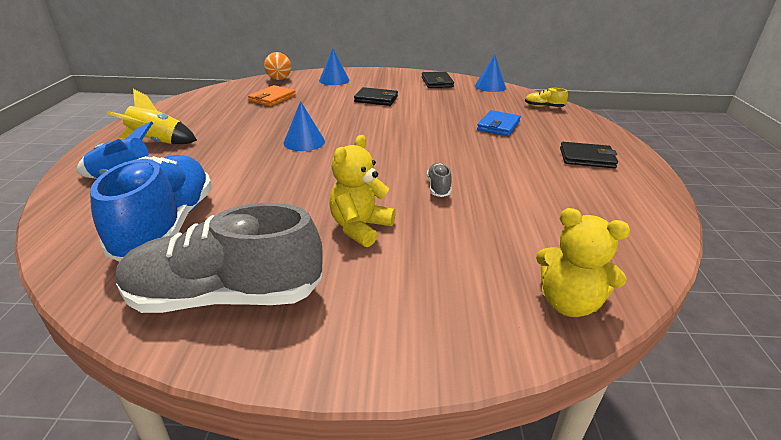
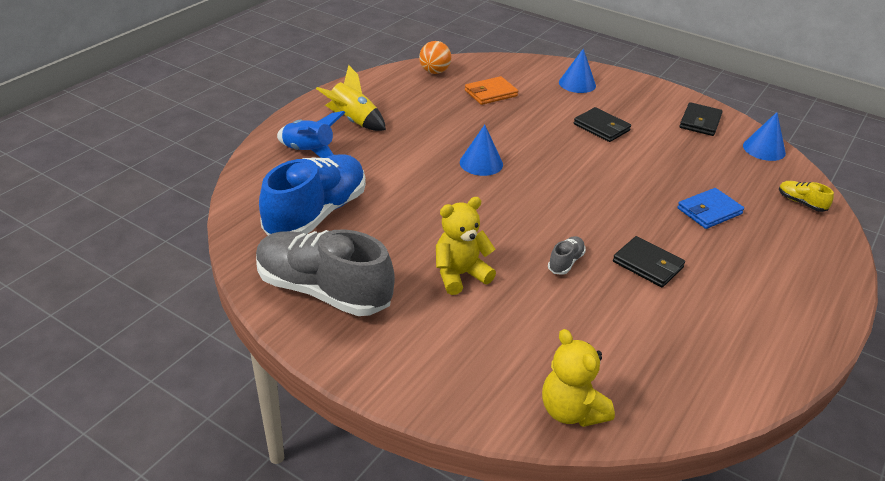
camera: 30 degrees right, 5 degrees up
(279, 79) = (517, 65): orange ball -> orange ball (434, 72)
(587, 158) = (768, 289): black wallet -> black wallet (647, 264)

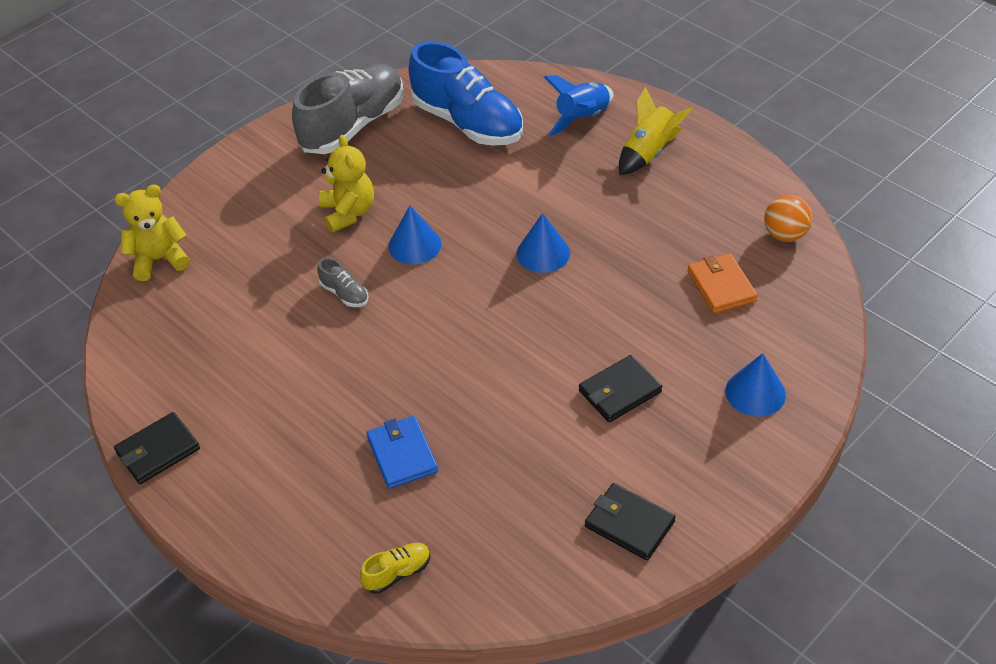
camera: 105 degrees right, 10 degrees up
(647, 264) = (321, 362): black wallet -> black wallet (158, 450)
(764, 149) = (541, 584): blue cone -> blue cone (414, 245)

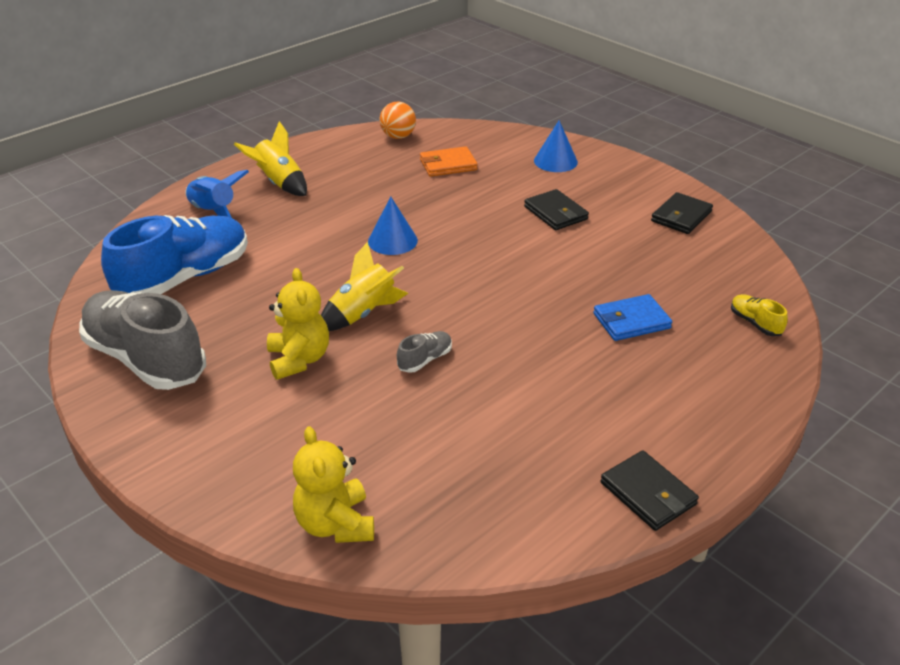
camera: 90 degrees left, 10 degrees down
(348, 213) = (299, 359): yellow teddy bear -> yellow teddy bear turned 90 degrees clockwise
(414, 245) = (363, 313): blue cone -> yellow rocket

